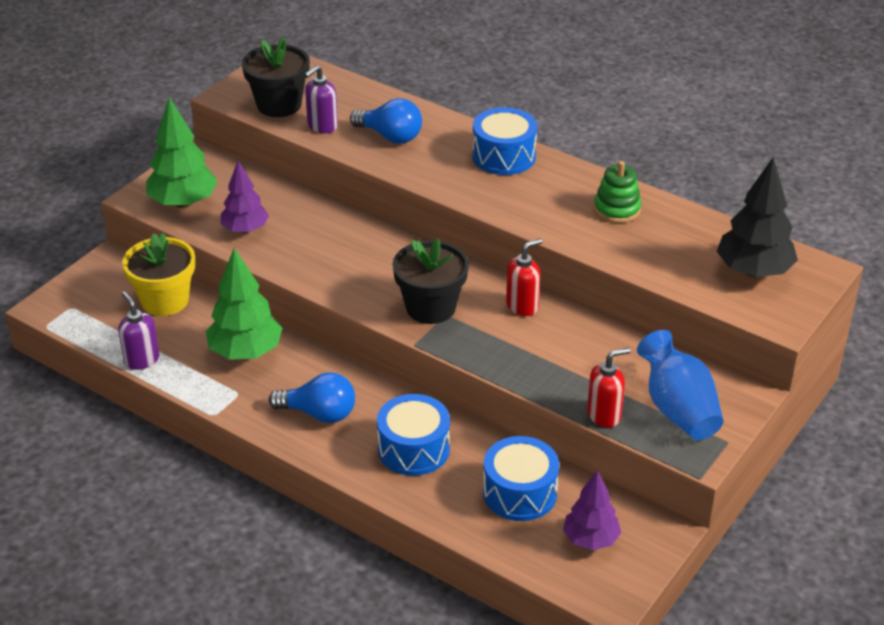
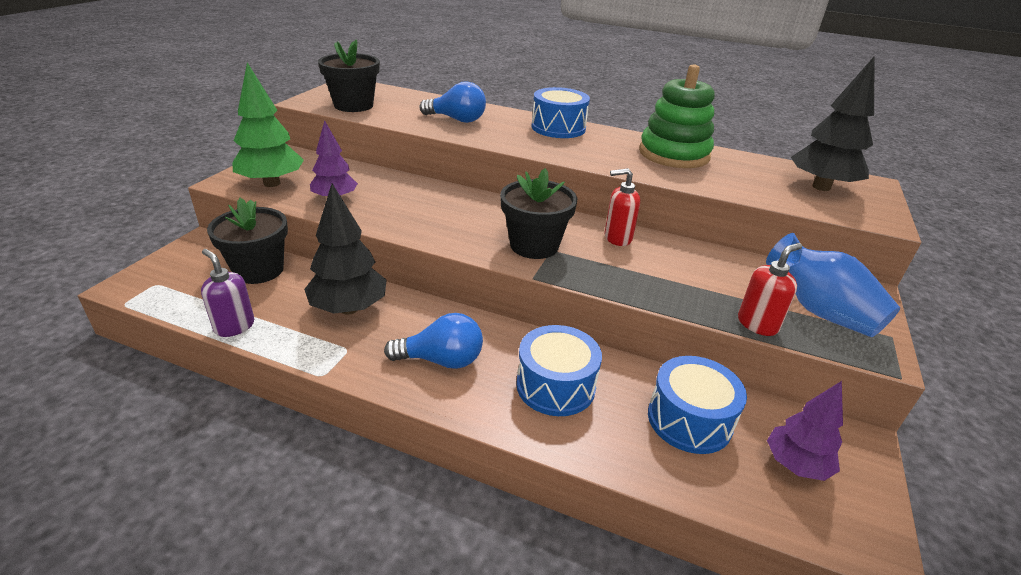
camera: 15 degrees left, 5 degrees down
(165, 300) = (259, 270): yellow flower pot -> black flower pot
(245, 352) = (349, 308): green tree -> black tree
(322, 126) = (395, 116): purple soap dispenser -> none
(522, 306) = (617, 238): red soap dispenser -> red soap dispenser turned 135 degrees counterclockwise
(617, 209) = (674, 154): green stacking toy -> green stacking toy, size x1.71

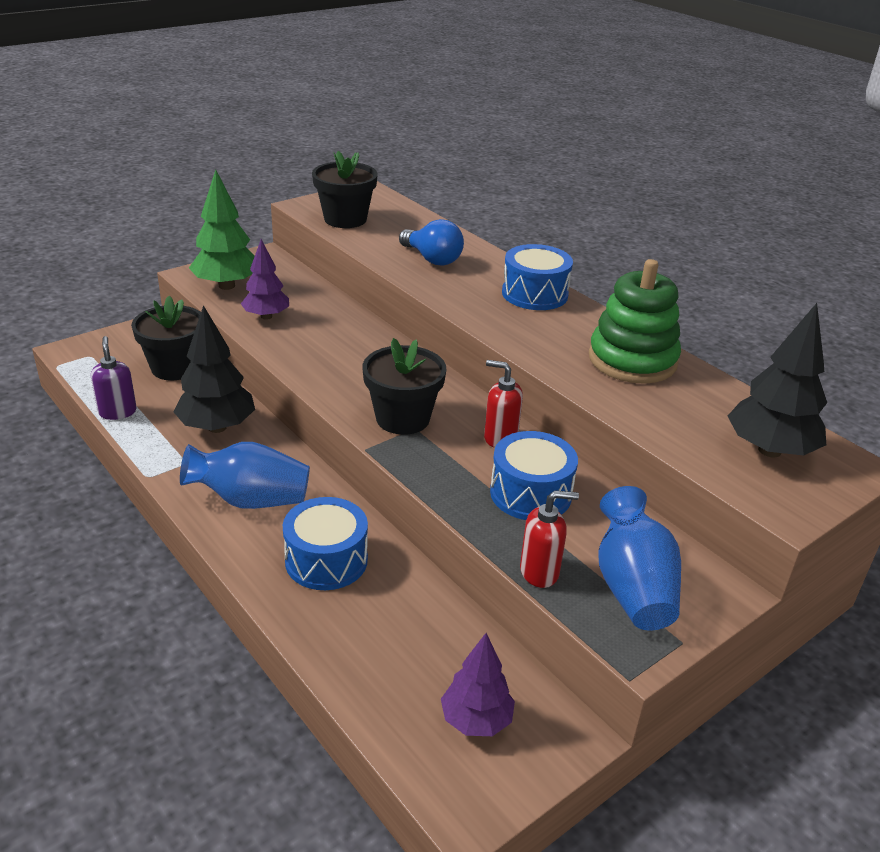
camera: 30 degrees right, 0 degrees up
(441, 360) = (250, 500): blue light bulb -> blue vase
(689, 420) = (418, 639): blue drum -> blue drum (530, 493)

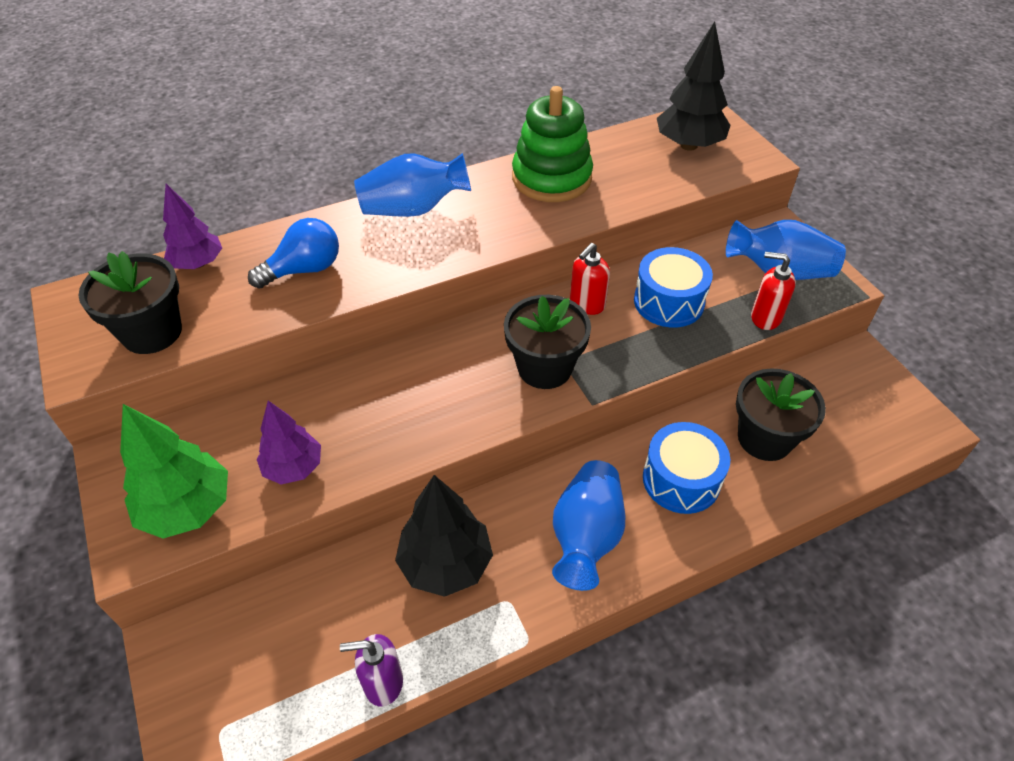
camera: 75 degrees left, 15 degrees up
(175, 368) = (295, 610): black flower pot -> black flower pot (764, 438)
(476, 720) = (855, 406): purple tree -> purple tree (198, 263)
(534, 294) = (413, 209): blue drum -> blue vase
(539, 572) = (765, 317): red soap dispenser -> red soap dispenser turned 75 degrees counterclockwise

